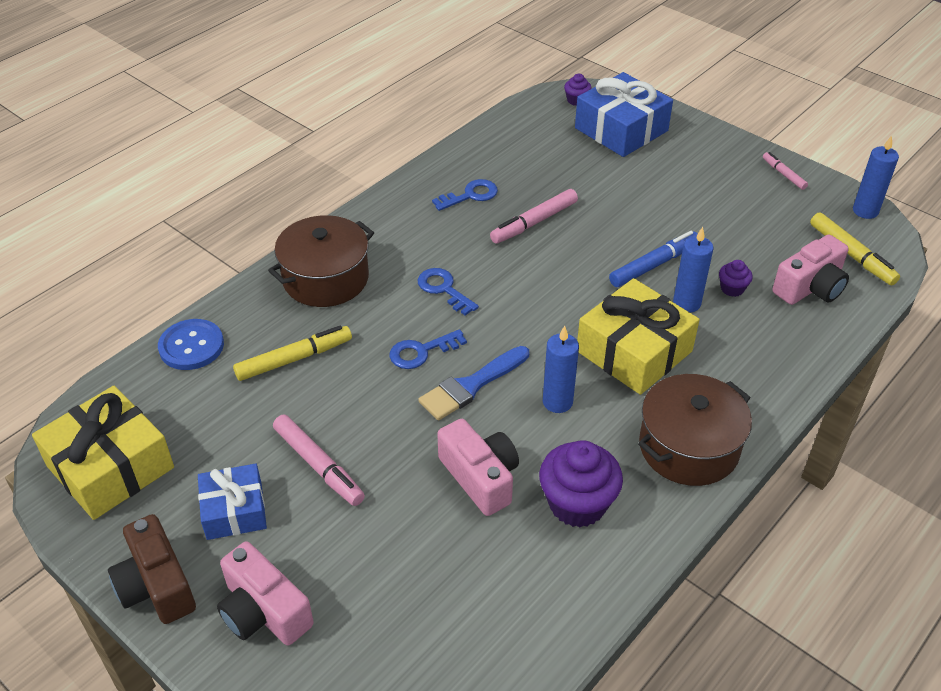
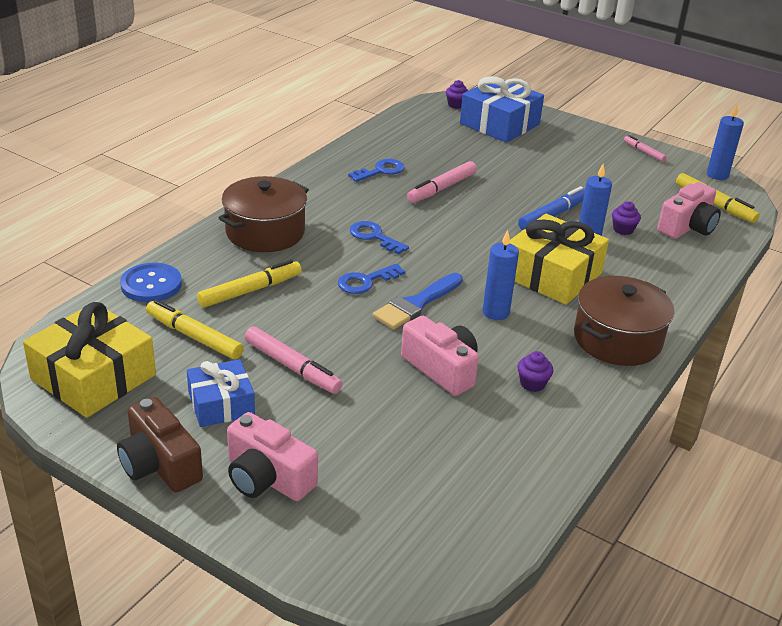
camera: 10 degrees left, 10 degrees down
(223, 419) = (194, 336): none -> yellow marker
(577, 504) = (532, 383): purple cupcake -> purple cupcake, size x0.49

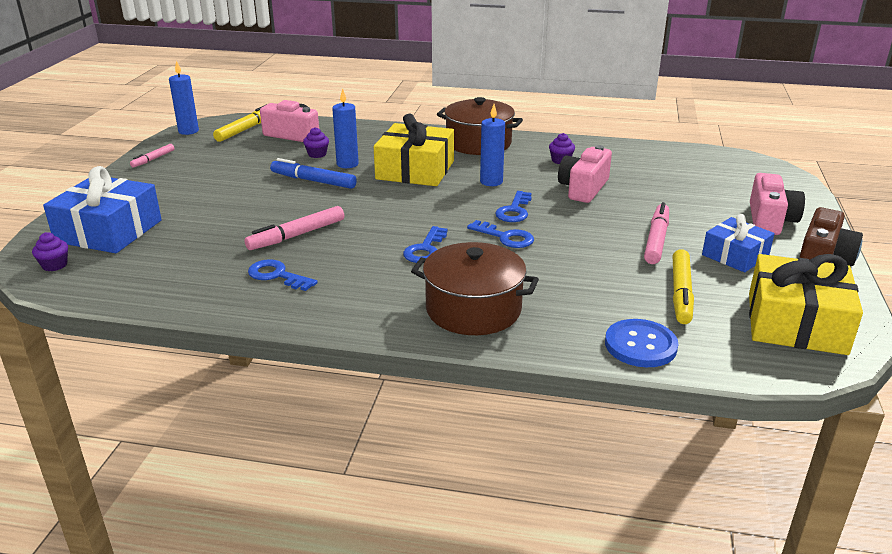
camera: 110 degrees left, 5 degrees down
(250, 290) = (583, 287): yellow marker -> none
(416, 304) = (514, 211): blue brush -> blue key
(442, 188) = (296, 235): pink marker -> pink marker turned 120 degrees clockwise

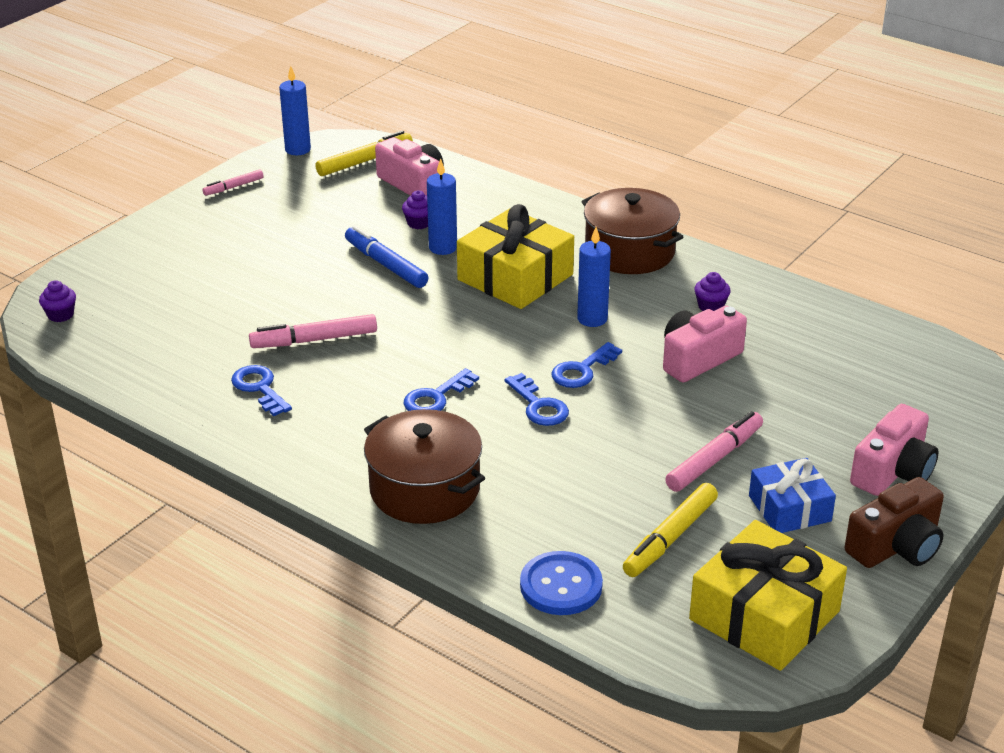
camera: 25 degrees right, 5 degrees up
(109, 231) = (133, 283): blue gift -> none

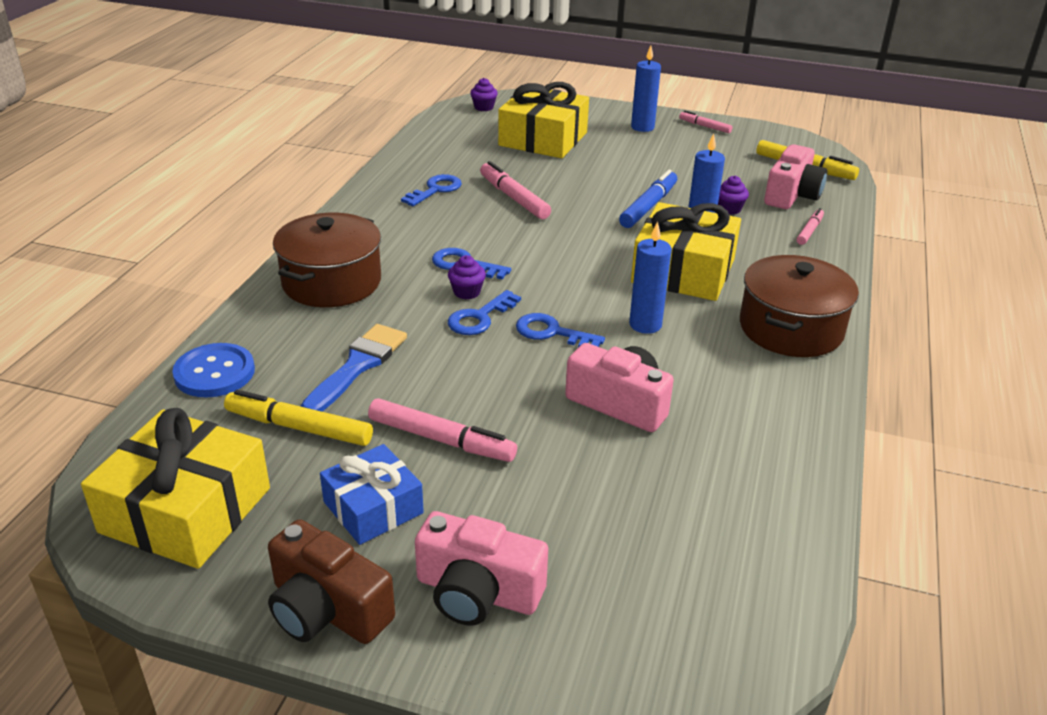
camera: 70 degrees right, 0 degrees up
(184, 292) = (543, 139): none -> yellow gift
(298, 149) = (790, 138): blue candle -> blue candle (642, 127)
(483, 196) = (809, 231): none -> pink marker
(587, 491) = (358, 366): none -> blue brush
(710, 306) = (729, 398): purple cupcake -> purple cupcake (467, 292)

